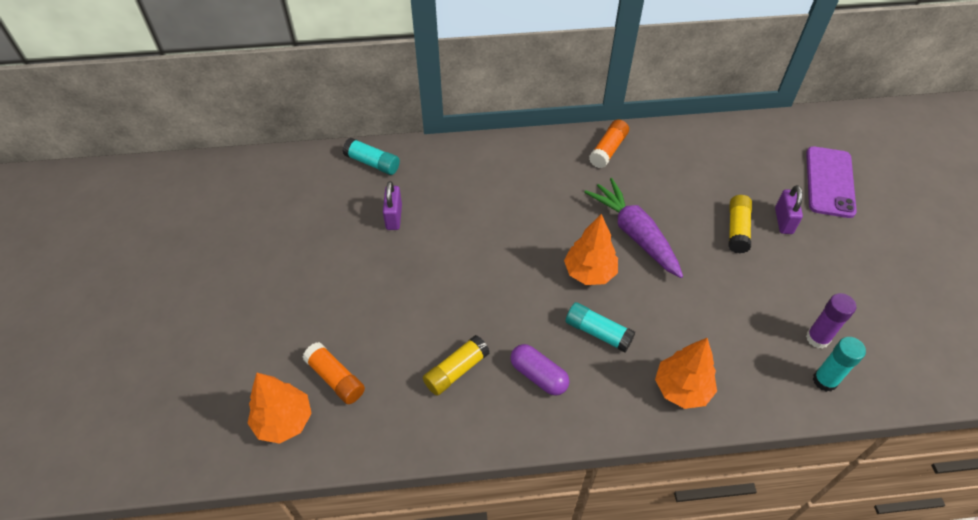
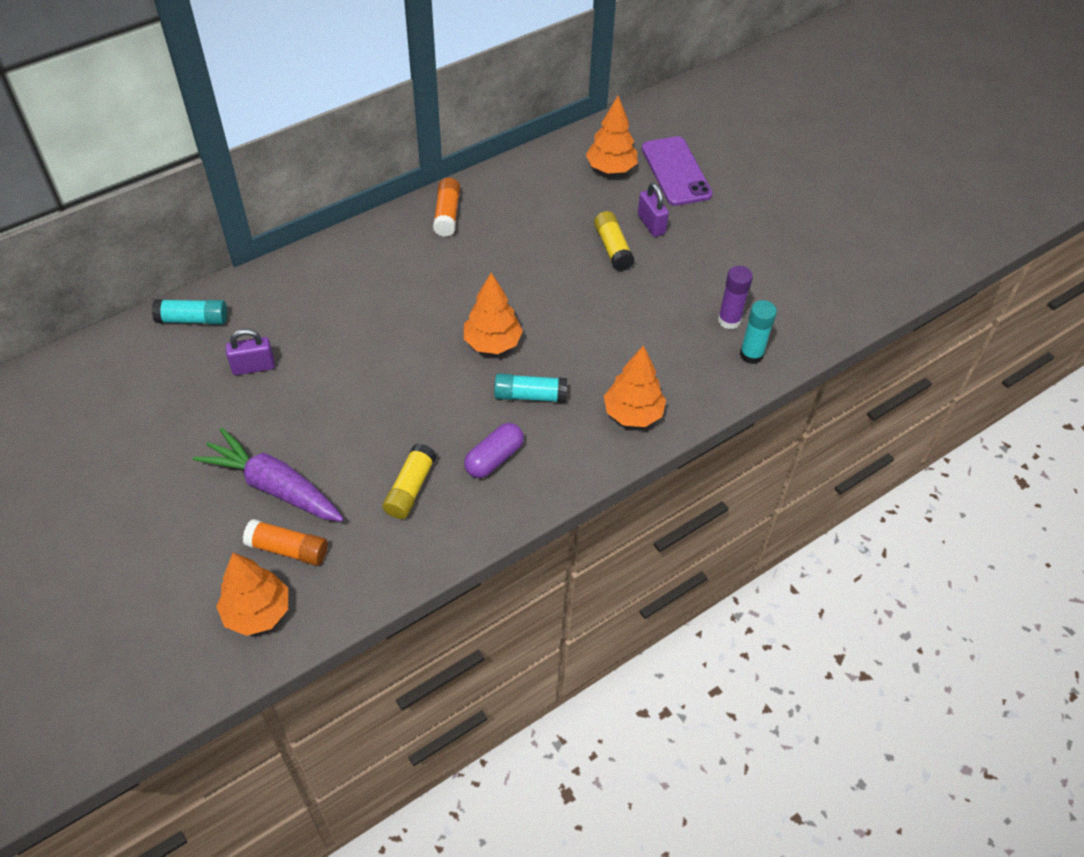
camera: 30 degrees left, 0 degrees up
(394, 217) = (253, 367): purple padlock -> purple padlock turned 75 degrees counterclockwise
(538, 375) = (494, 458): purple capsule -> purple capsule turned 60 degrees counterclockwise
(634, 234) = (517, 289): purple carrot -> purple carrot (274, 486)
(769, 159) = (611, 168): none -> orange tree

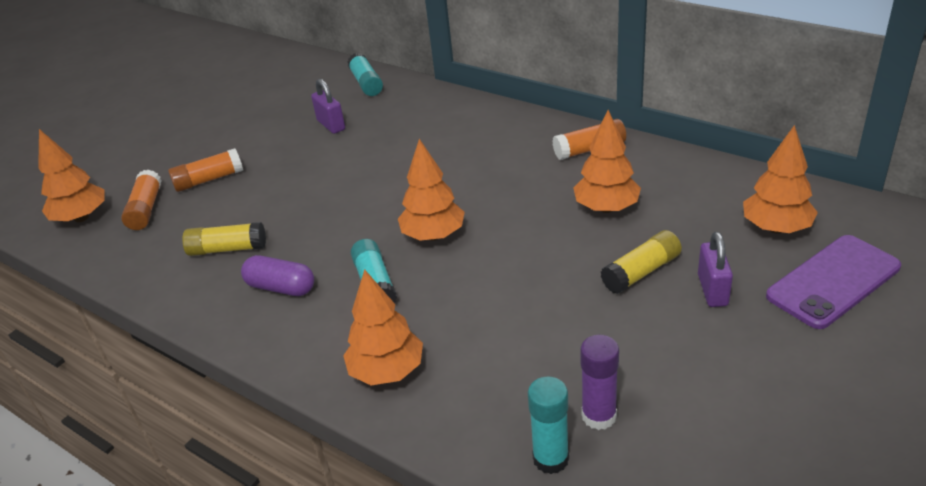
camera: 75 degrees right, 15 degrees down
(274, 486) = (209, 179): purple carrot -> orange glue stick
(530, 236) = (606, 208): none -> orange tree
(651, 224) = (712, 290): purple padlock -> purple padlock turned 45 degrees counterclockwise

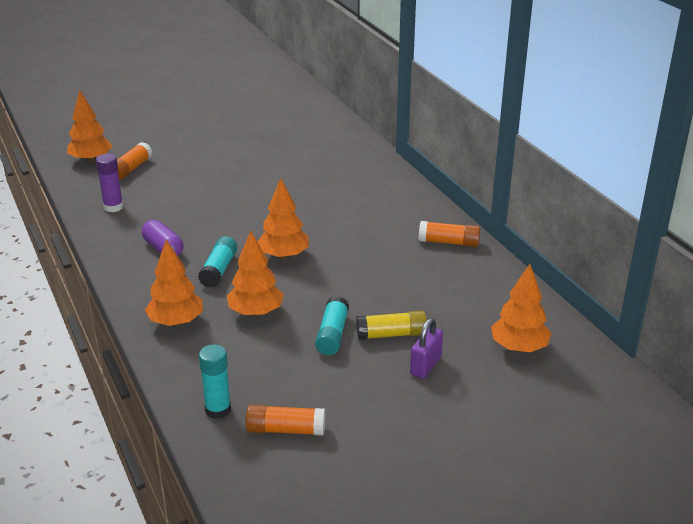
camera: 25 degrees right, 5 degrees down
(209, 179) = (183, 165): orange glue stick -> orange glue stick (285, 430)
(227, 249) = (154, 213): yellow glue stick -> none
(331, 125) = (292, 158): purple padlock -> none
(366, 83) = (344, 137): turquoise glue stick -> turquoise glue stick (332, 334)
(599, 416) = (270, 401): purple glue stick -> purple glue stick (113, 207)
(606, 208) = (415, 285): orange tree -> orange tree (256, 312)
(833, 281) = (516, 397): purple phone -> none

